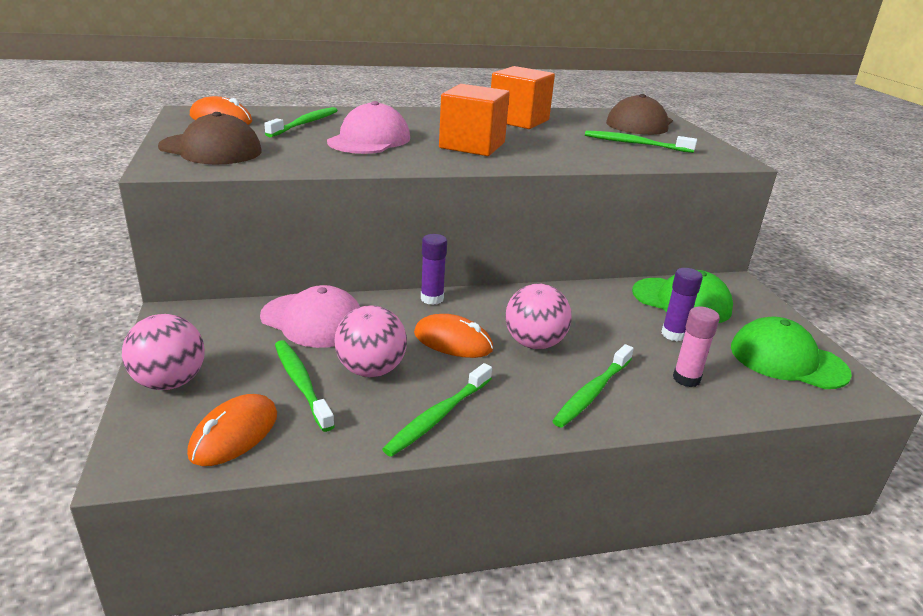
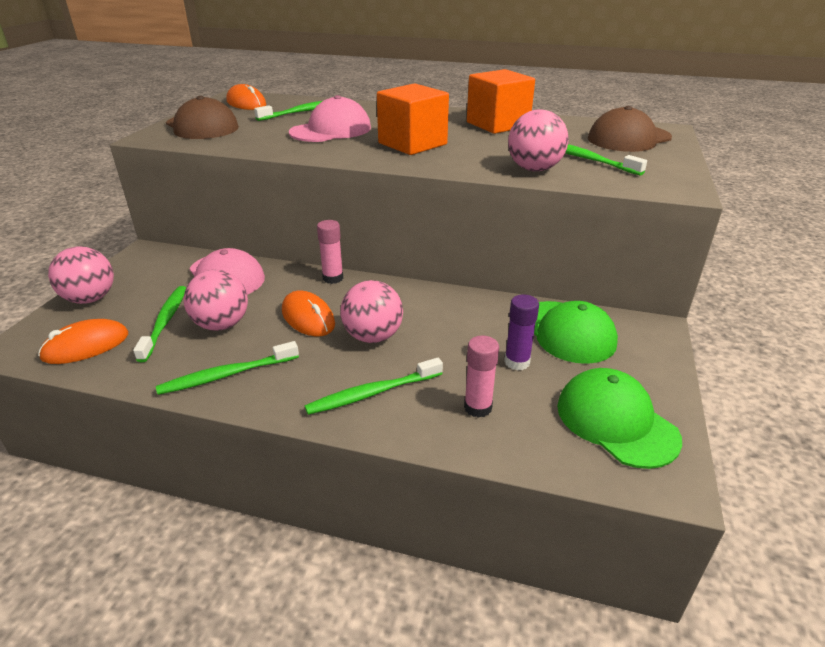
camera: 30 degrees right, 5 degrees up
(432, 299) = (333, 278): purple glue stick -> pink glue stick
(610, 157) = (534, 169): none -> pink ball

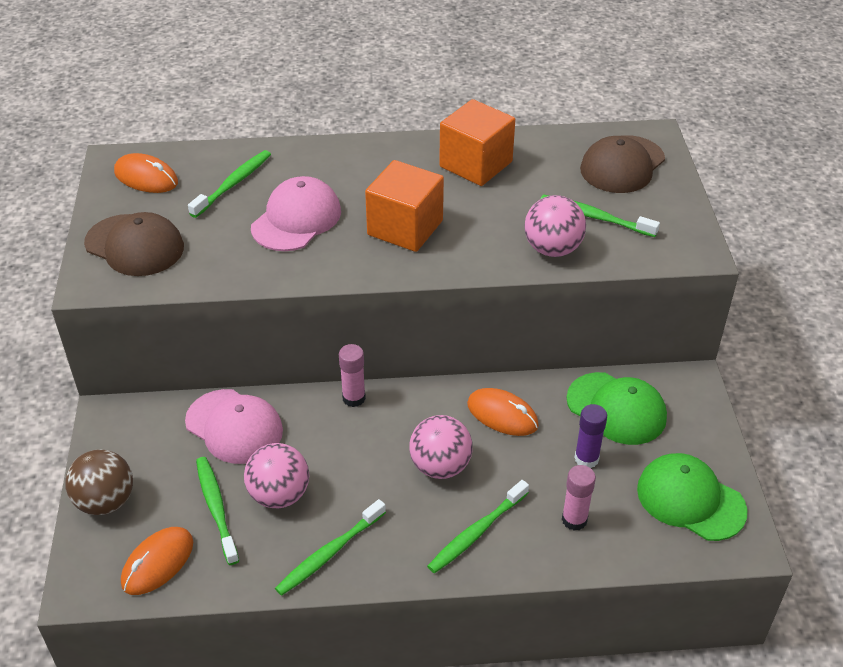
camera: 20 degrees left, 10 degrees up
(90, 299) = (105, 501): pink ball -> brown ball
(308, 317) = (362, 460): orange mouse -> orange mouse (502, 415)

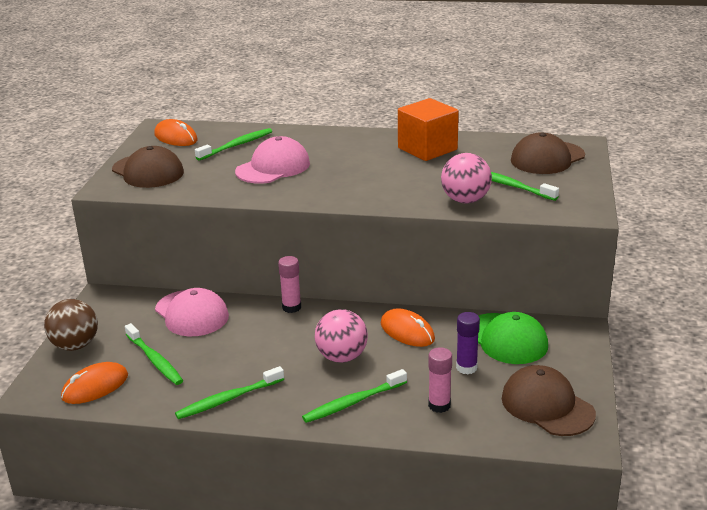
camera: 15 degrees right, 15 degrees down
(216, 508) = (155, 360): green toothbrush -> green toothbrush turned 150 degrees clockwise
(279, 495) = (206, 358): pink ball -> none
(405, 228) = (353, 179): orange cube -> none
(690, 500) = (547, 406): green cap -> brown cap

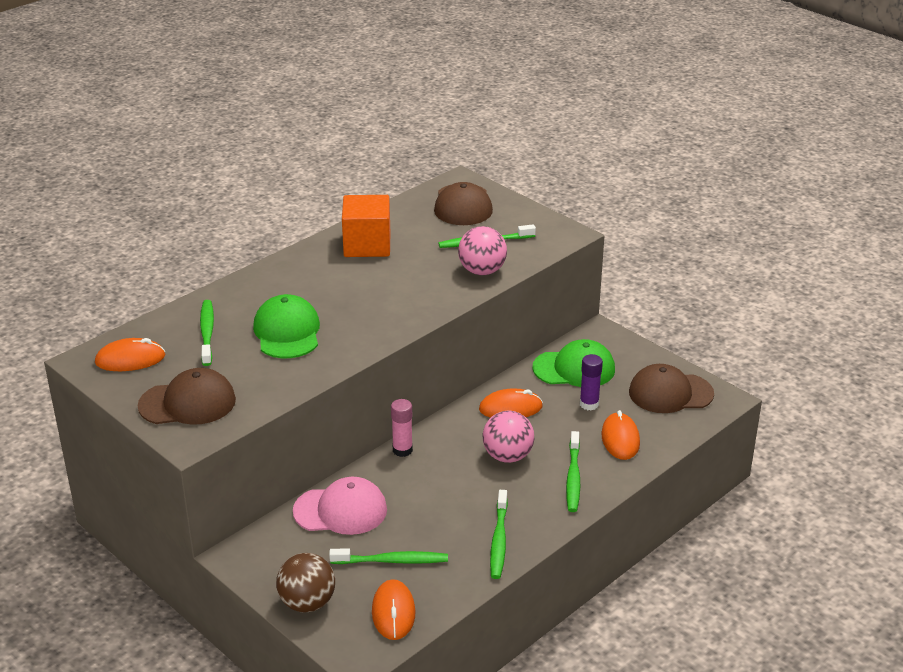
camera: 55 degrees left, 5 degrees up
(273, 167) = (287, 332): pink cap -> green cap
(439, 405) = (620, 439): pink glue stick -> orange mouse

